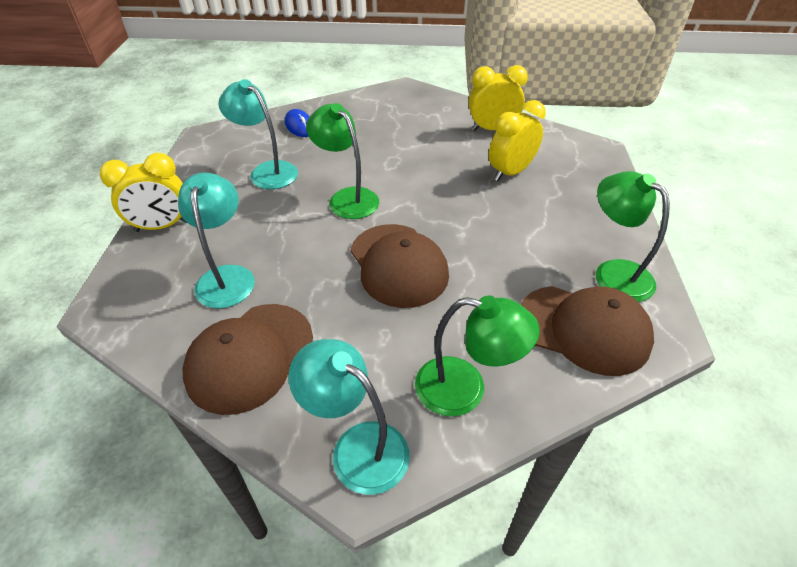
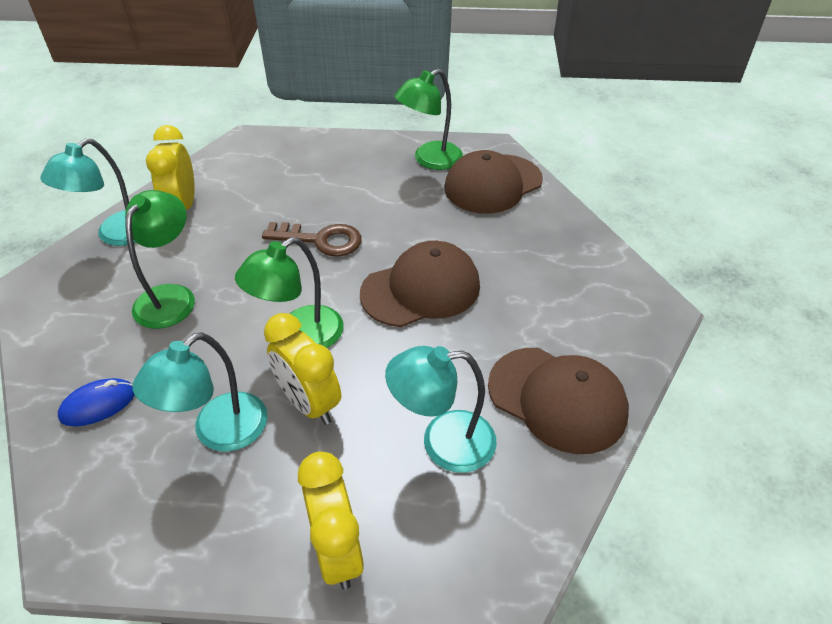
camera: 90 degrees left, 0 degrees up
(357, 447) = (631, 313): turquoise lamp -> turquoise lamp (116, 235)
(460, 201) = (320, 240): none -> brown key
(465, 389) = (563, 251): green lamp -> green lamp (171, 296)
(510, 173) = (275, 201): yellow clock -> yellow clock (309, 403)
(584, 329) = (493, 184): brown cap -> brown cap turned 150 degrees counterclockwise

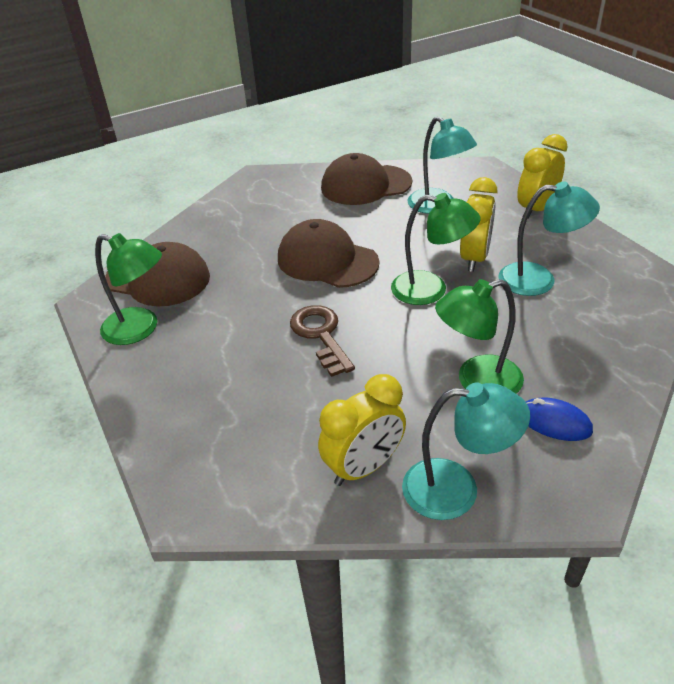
camera: 120 degrees left, 5 degrees down
(98, 404) = (599, 344): blue mouse -> blue mouse (554, 422)
(557, 399) = (365, 185): brown cap -> brown cap turned 105 degrees counterclockwise

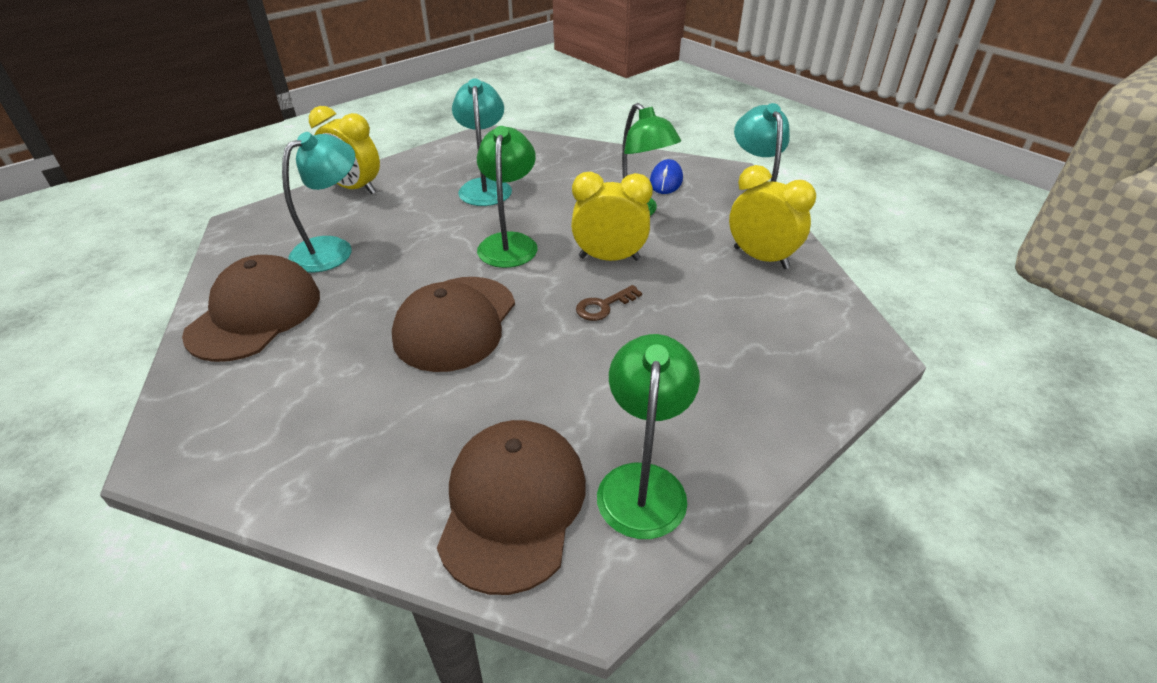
camera: 105 degrees left, 0 degrees up
(321, 335) = (604, 306): brown key -> brown key, size x0.61
(365, 185) = (255, 314): brown cap -> brown cap turned 135 degrees counterclockwise
(474, 258) = (449, 220): yellow clock -> yellow clock (609, 258)

